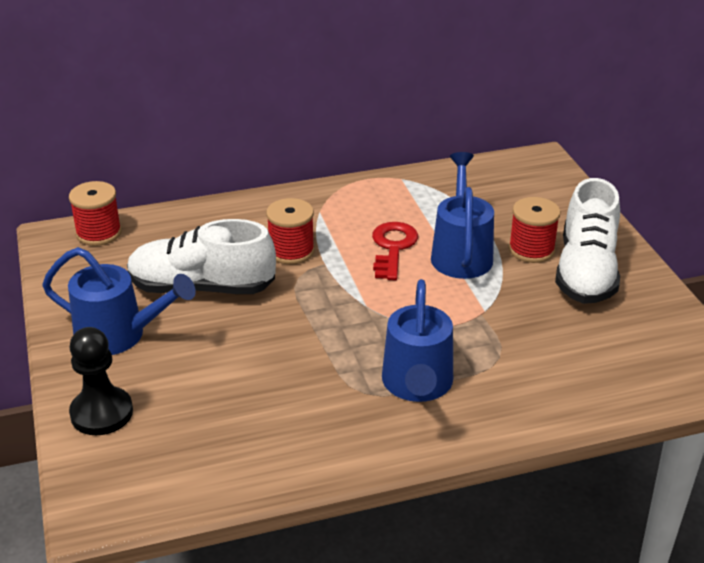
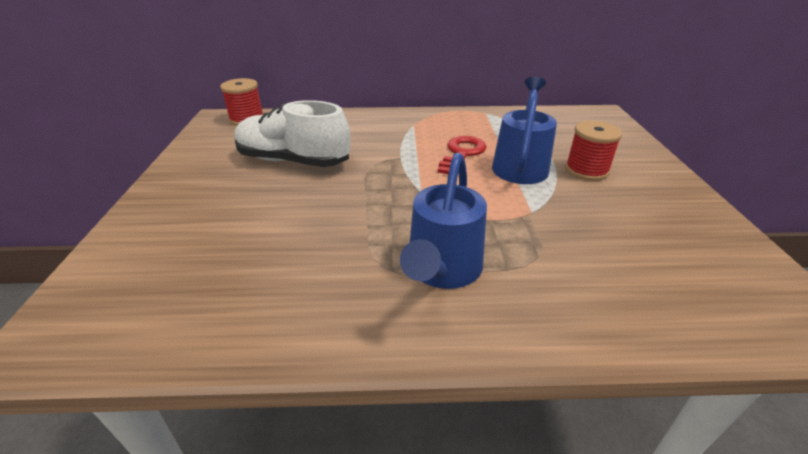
camera: 15 degrees right, 0 degrees up
(101, 413) = (136, 243): black pawn -> none
(120, 335) = (205, 184): blue watering can -> none
(291, 251) = (378, 146): red spool -> none
(586, 272) = (639, 194): white shoe -> none

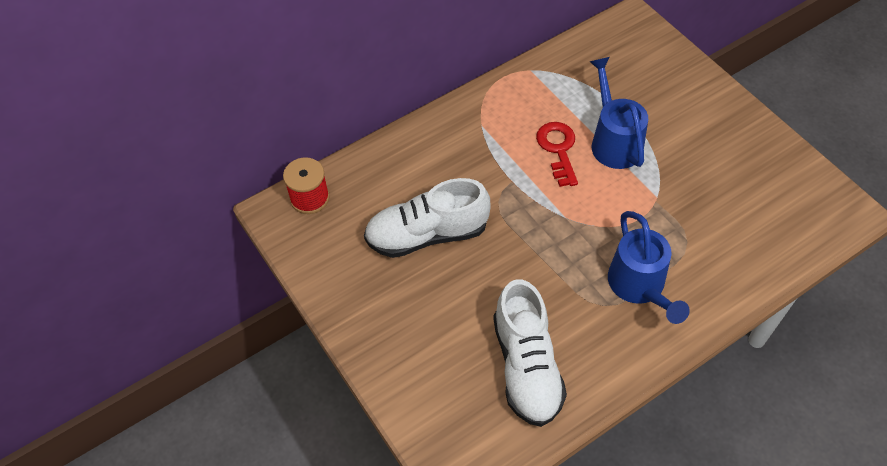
camera: 30 degrees left, 20 degrees up
(243, 279) = (526, 366): none -> white shoe
(586, 170) = (665, 123): red spool -> none

